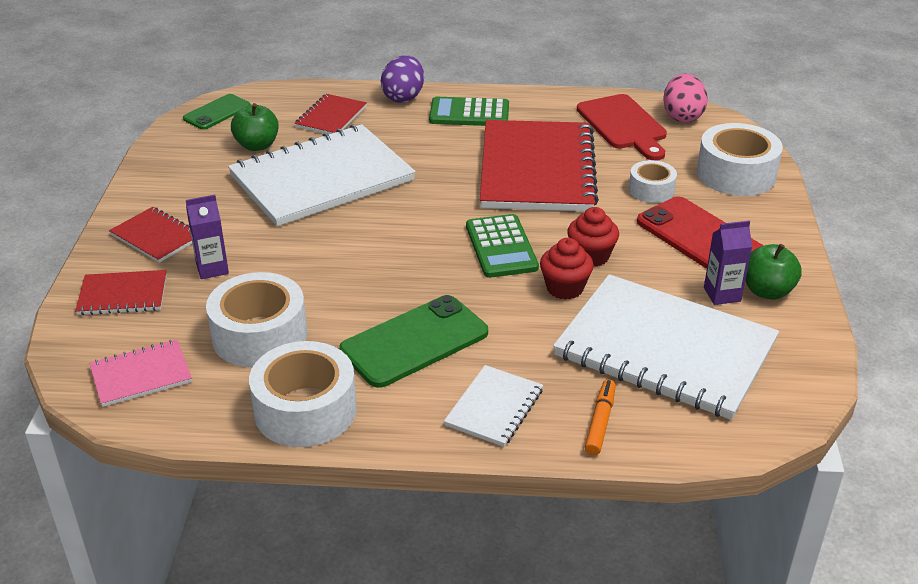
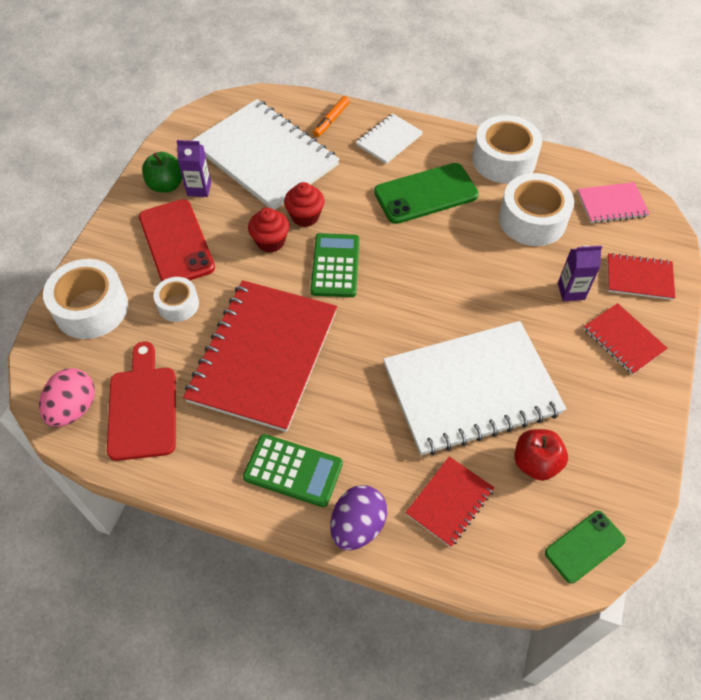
camera: 165 degrees left, 20 degrees up
(257, 145) = (535, 463): green apple -> red apple

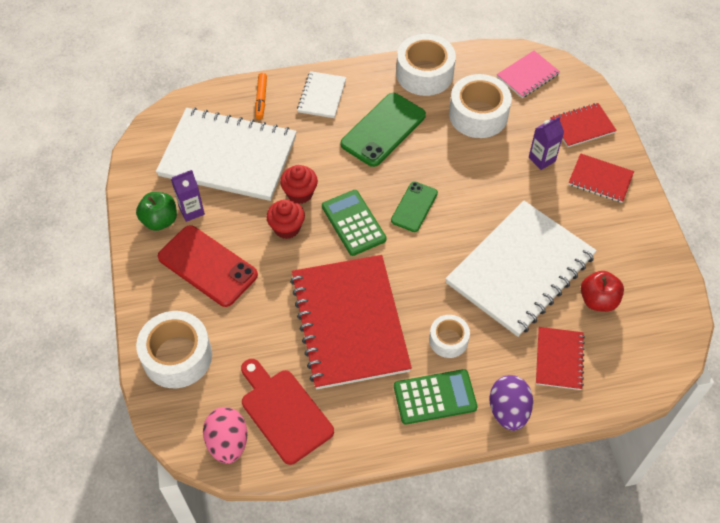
camera: 30 degrees left, 0 degrees up
(178, 304) = (249, 316): white tape -> white tape (448, 340)
(584, 546) = (665, 341): green phone -> green phone (414, 207)

